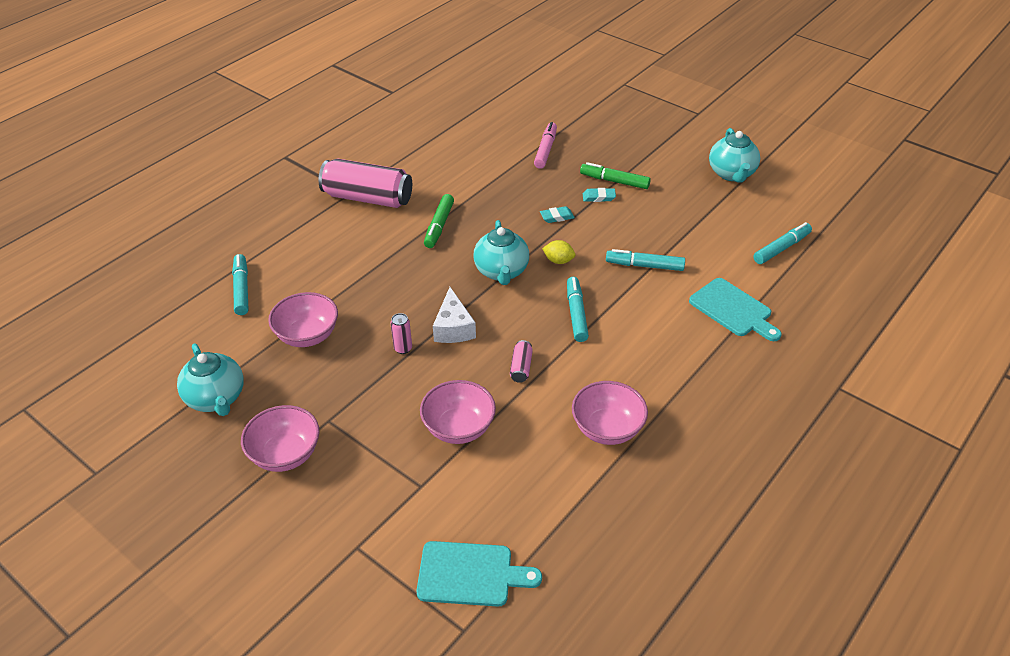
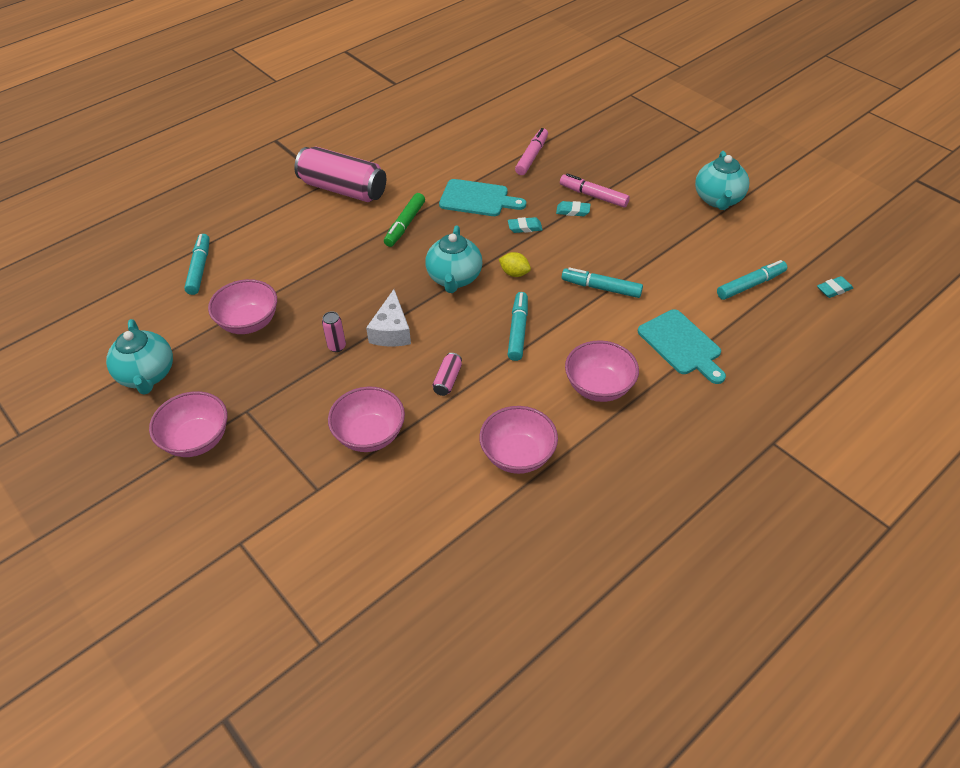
camera: 10 degrees right, 5 degrees up
(470, 574) = (341, 587): turquoise cutting board -> turquoise cutting board (477, 199)
(614, 181) = (593, 196): green marker -> pink marker
(666, 357) = (599, 387): none -> pink bowl
(857, 244) = (834, 289): none -> turquoise eraser

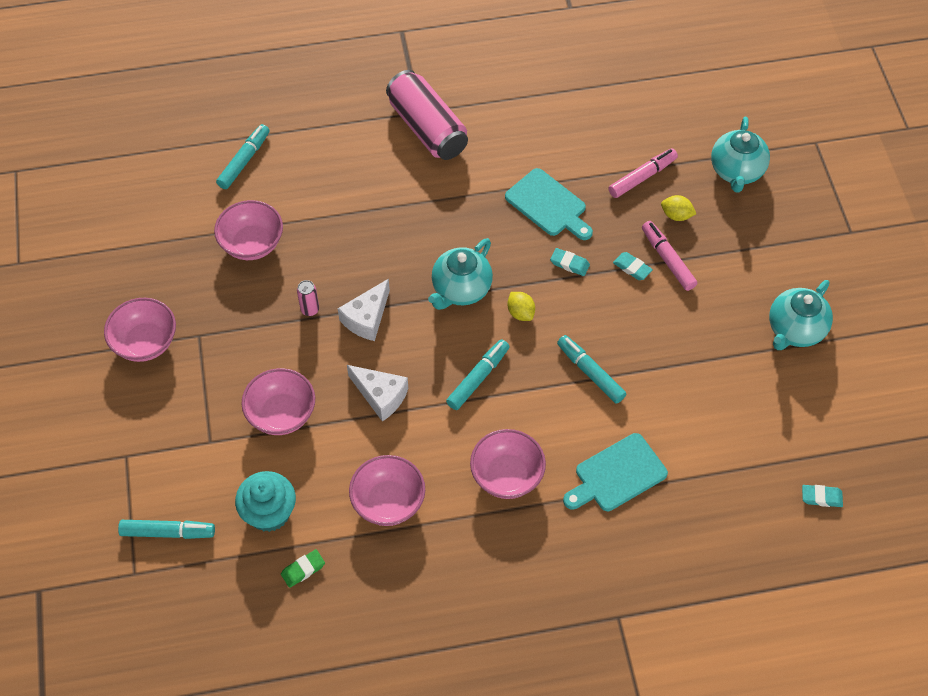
camera: 30 degrees right, 10 degrees up
(147, 375) = (141, 256): turquoise teapot -> turquoise teapot (736, 171)
(405, 225) = (457, 202): green marker -> none
(417, 518) = (269, 512): none -> turquoise cupcake
(447, 380) = (380, 396): pink can -> white cheese
(484, 549) = (303, 569): none -> green eraser
(576, 168) = (676, 215): none -> yellow lemon
(681, 345) = (617, 475): turquoise cutting board -> turquoise cutting board turned 60 degrees clockwise
(750, 285) = (740, 447): turquoise marker -> turquoise marker (168, 532)

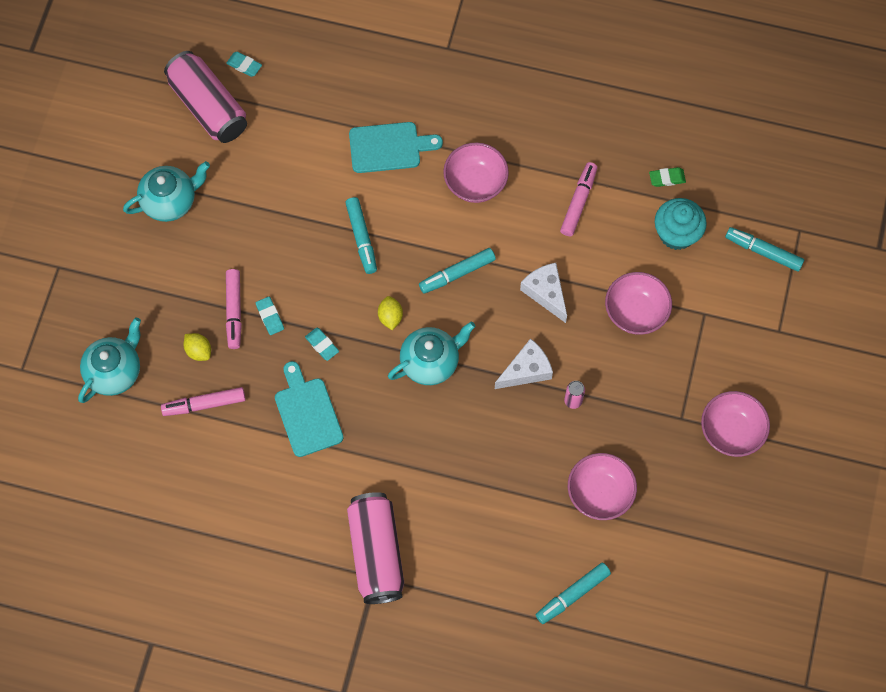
camera: 155 degrees left, 10 degrees up
(388, 502) = (578, 202): pink bowl -> pink marker
(826, 437) = (208, 107): none -> pink can

